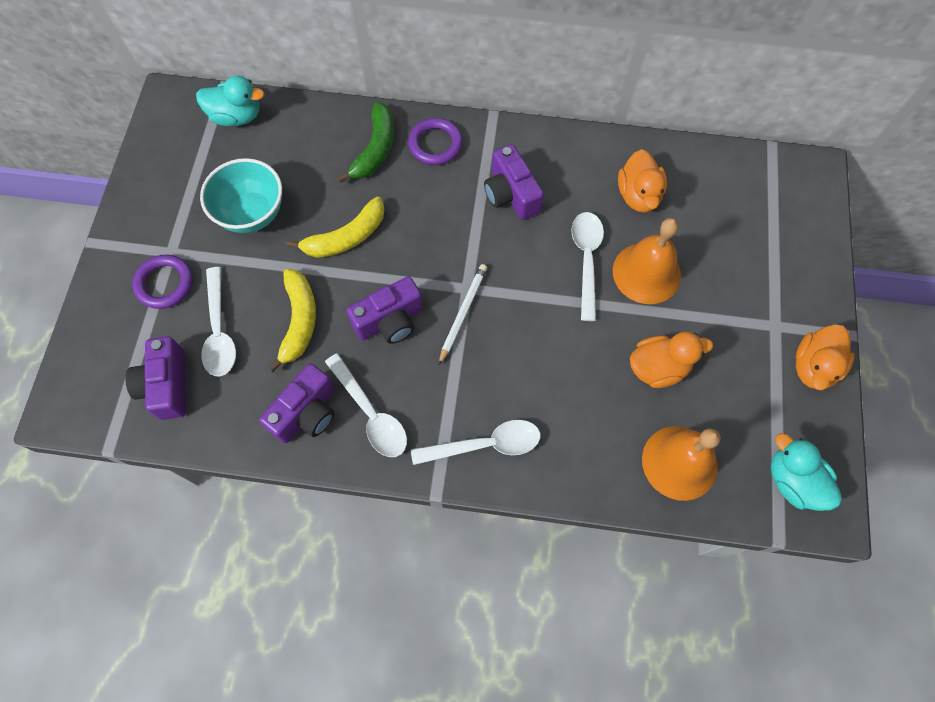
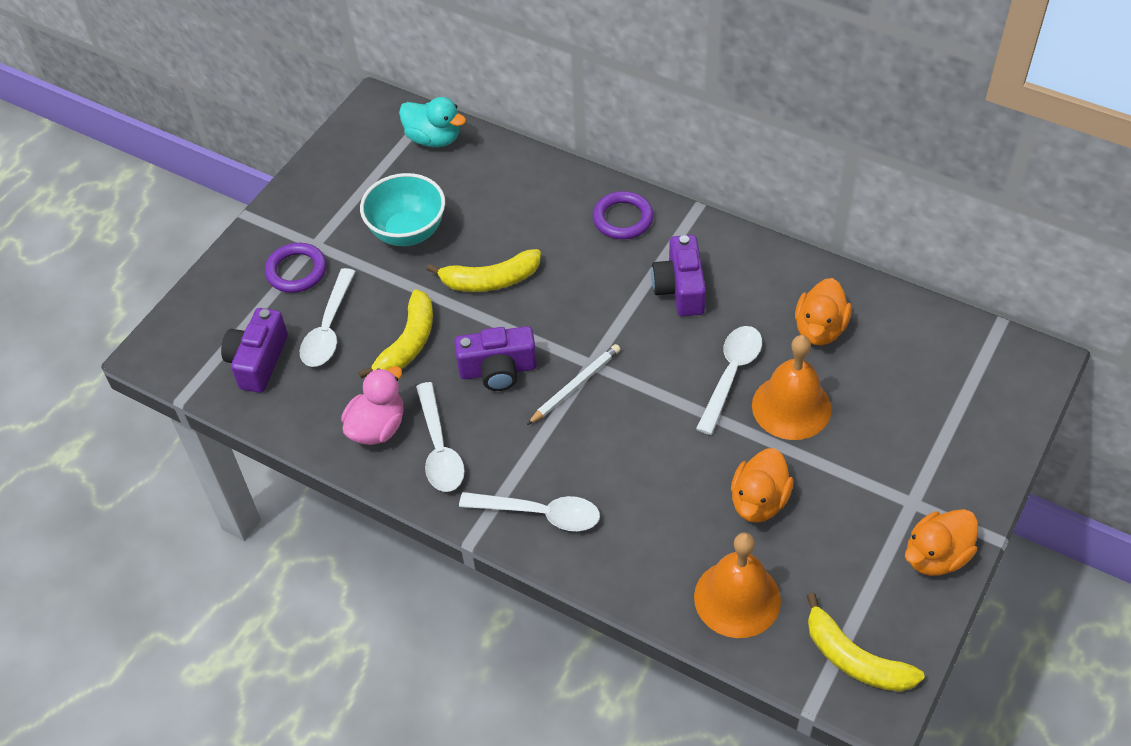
camera: 25 degrees right, 15 degrees down
(306, 413) = (377, 427): purple camera -> pink duck
(375, 149) = (558, 206): green banana -> none
(658, 367) = (758, 501): orange duck -> orange duck turned 105 degrees clockwise
(793, 481) = (855, 658): turquoise duck -> yellow banana

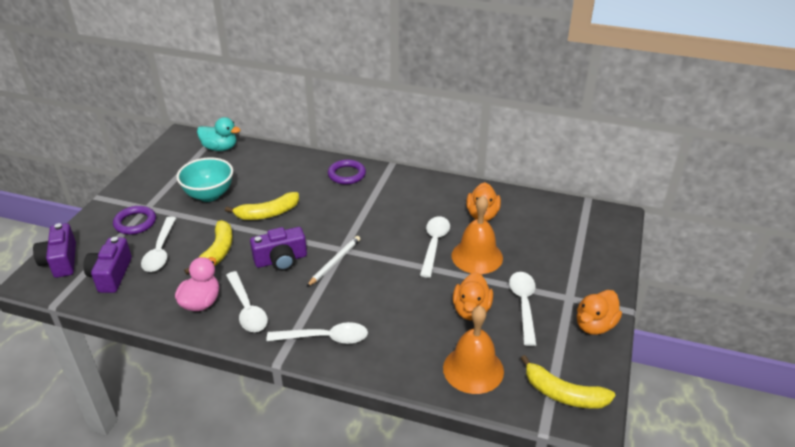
camera: 15 degrees left, 15 degrees down
(680, 288) = (390, 204): purple camera -> purple camera (61, 261)
(839, 504) = (523, 305): none -> white spoon

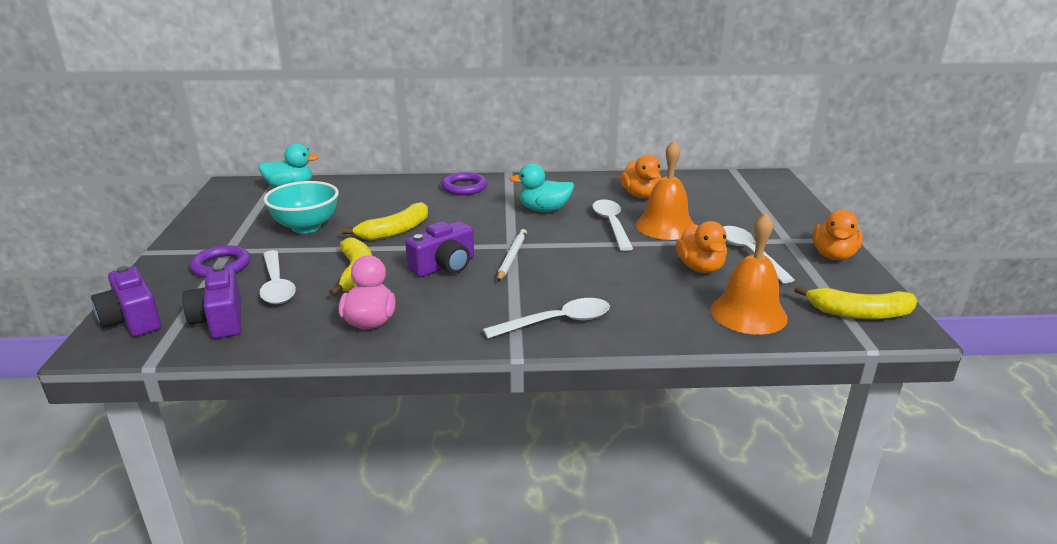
camera: 20 degrees left, 10 degrees down
(247, 309) = (437, 316): white spoon -> none
(392, 215) = (544, 210): none -> turquoise duck

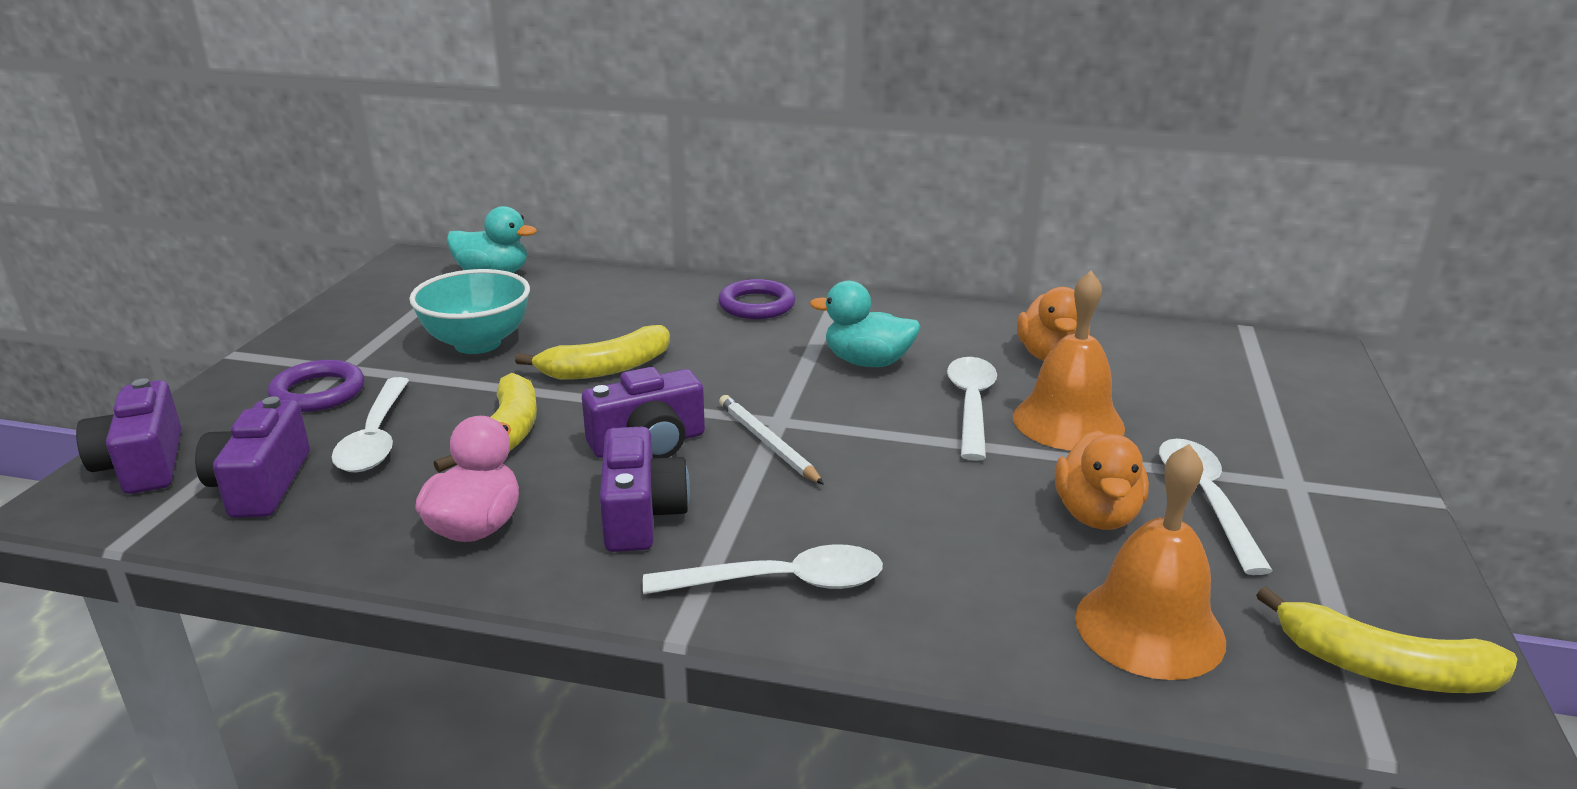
camera: 15 degrees right, 0 degrees up
(461, 302) = (640, 514): none -> purple camera
(512, 257) = (768, 443): white pencil -> white pencil turned 60 degrees counterclockwise
(833, 255) = (1377, 530): orange duck -> none

